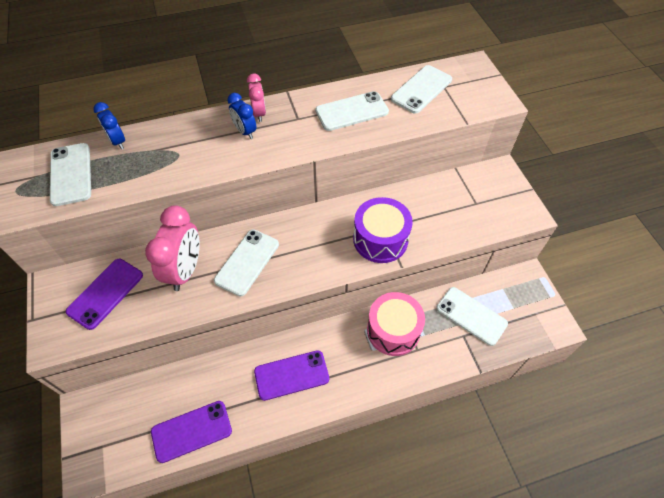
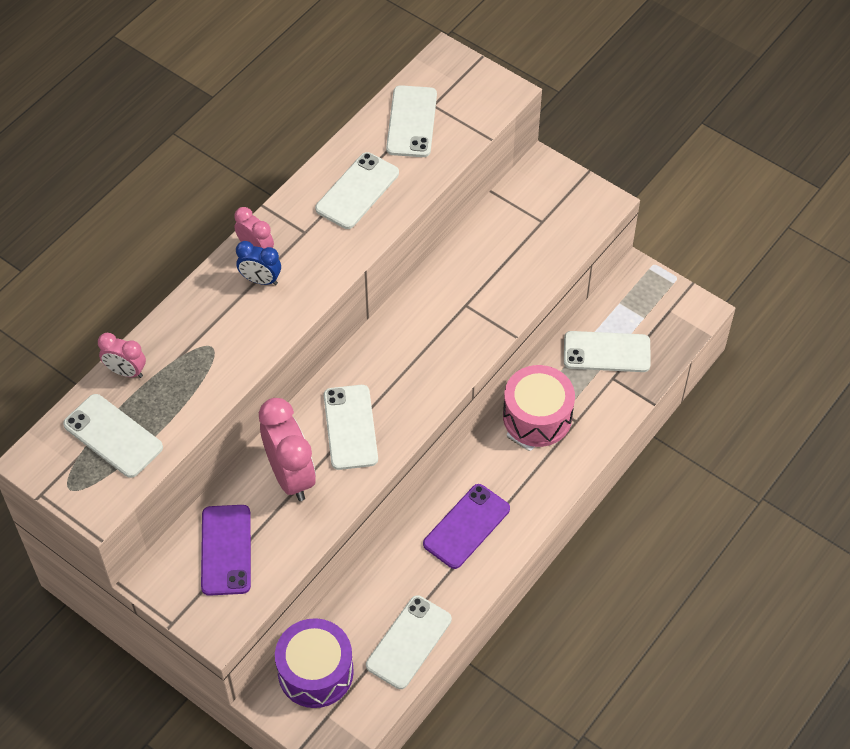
camera: 35 degrees left, 0 degrees up
(118, 141) = (126, 371): blue clock -> pink clock
(191, 431) = (408, 642): purple phone -> white phone
(380, 239) = (471, 320): purple drum -> purple drum (315, 672)

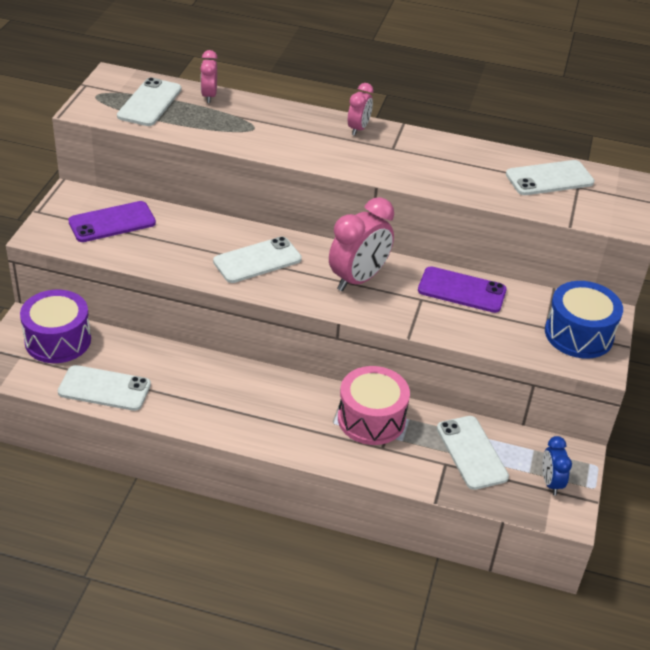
camera: 65 degrees right, 15 degrees down
(260, 280) = (331, 137): blue clock -> blue clock (551, 483)
(290, 475) = (195, 239): pink clock -> pink clock (358, 279)
(357, 191) = (454, 165): white phone -> none
(466, 526) = (233, 398): purple phone -> purple phone (462, 290)
(560, 200) = (578, 334): none -> blue drum

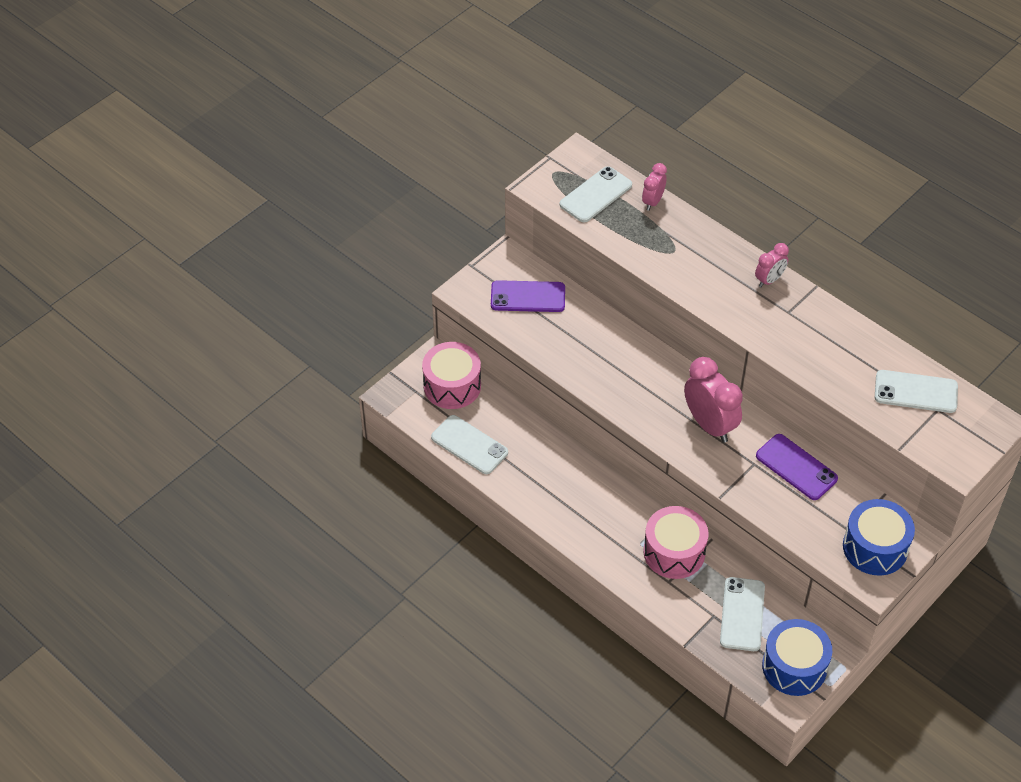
camera: 30 degrees right, 10 degrees up
(58, 340) = (452, 386): purple drum -> pink drum
(257, 260) = (632, 376): white phone -> none
(358, 279) = (709, 425): pink clock -> pink clock turned 105 degrees counterclockwise
(551, 483) = (794, 666): blue clock -> blue drum

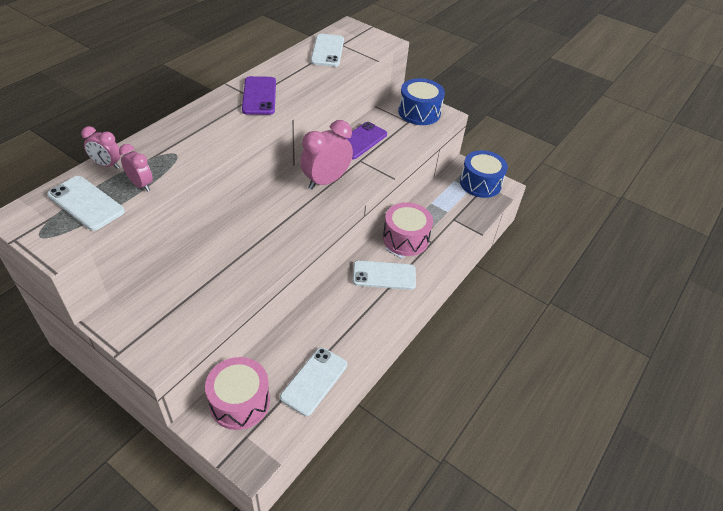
camera: 100 degrees left, 5 degrees down
(528, 297) = (173, 300): purple phone -> purple phone (259, 96)
(742, 614) = (448, 205): white phone -> white phone (384, 275)
(769, 280) = (217, 104): pink clock -> pink clock (141, 185)

